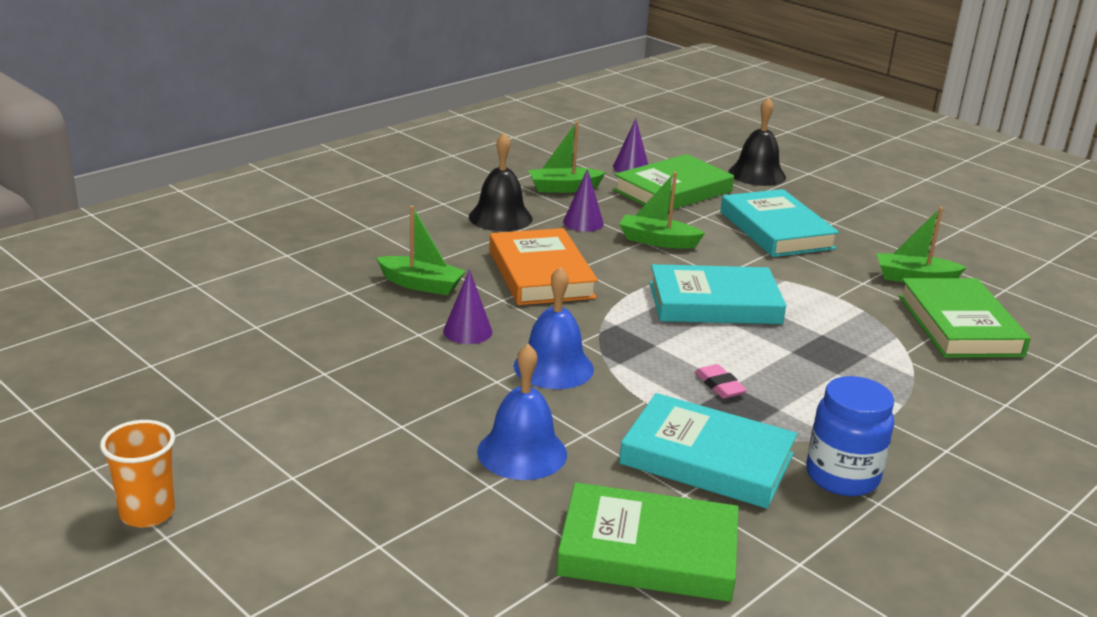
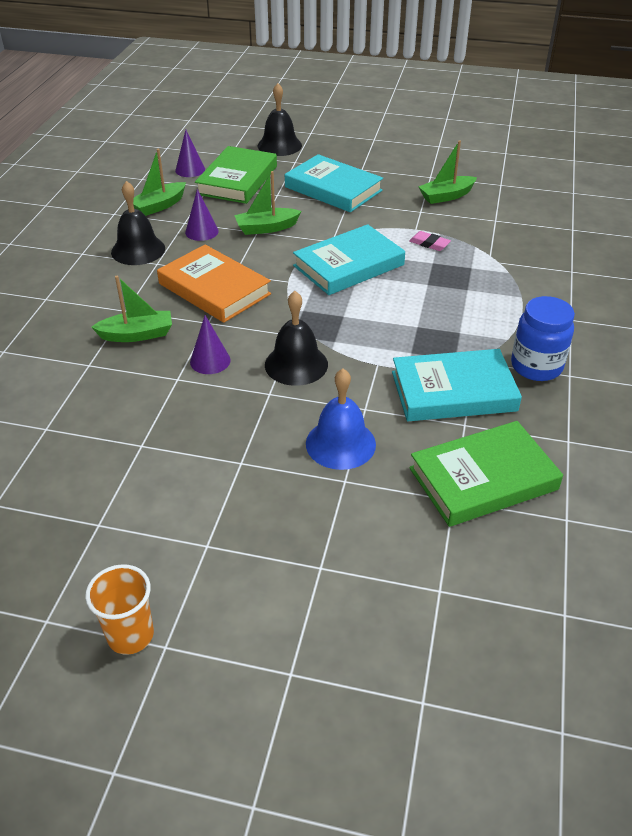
camera: 30 degrees left, 15 degrees up
(553, 367) = (296, 364): blue bell -> black bell
(719, 385) = (410, 330): pink eraser -> pink eraser (429, 243)
(959, 325) = (500, 223): green book -> none

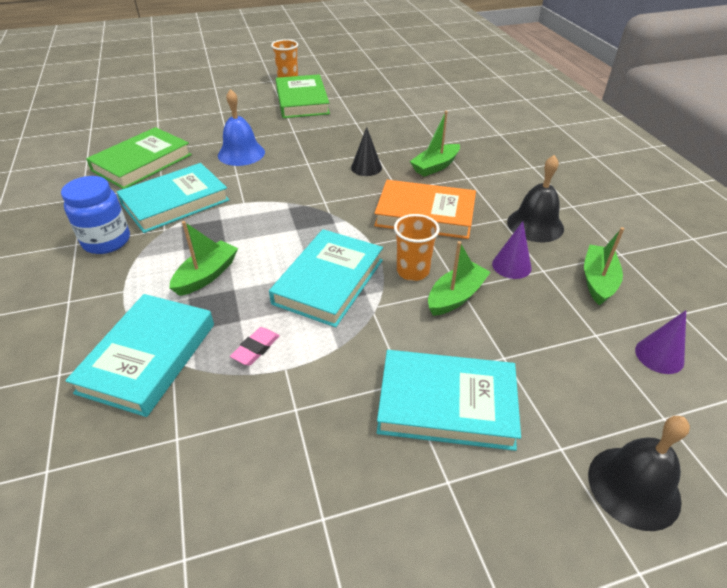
camera: 150 degrees right, 0 degrees up
(210, 361) = (366, 167): purple cone -> black cone
(237, 180) = (580, 362): green book -> green book (302, 101)
(278, 251) = (413, 271): none -> orange cup
(296, 364) = (304, 183): black bell -> none
(429, 243) = (256, 348): pink eraser -> pink eraser turned 60 degrees counterclockwise
(446, 196) = (271, 467): green boat -> green boat (207, 275)
(506, 261) = (148, 357): none -> turquoise book

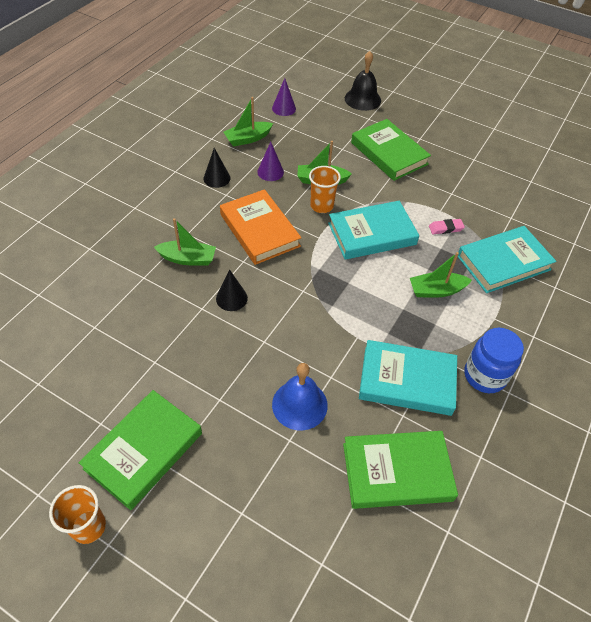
camera: 135 degrees left, 10 degrees up
(446, 404) = (389, 153): turquoise book -> green book
(535, 225) = (217, 178): black bell -> black cone

